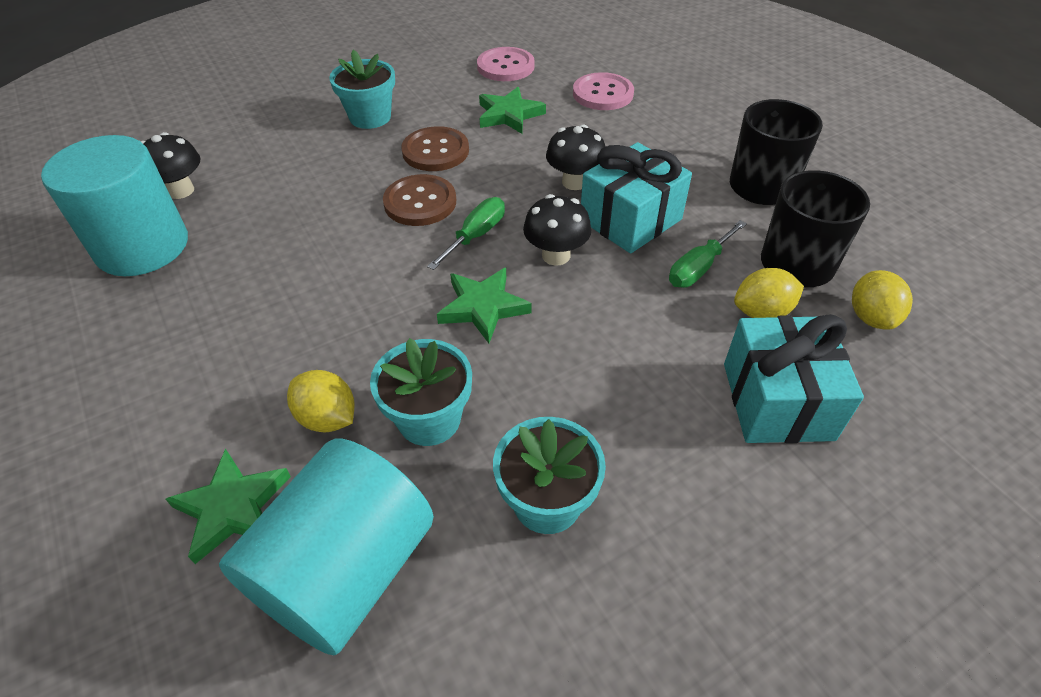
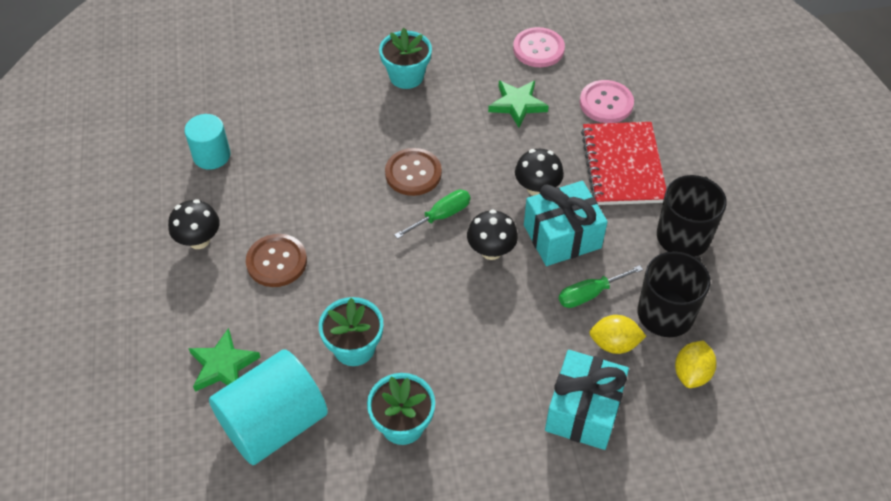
camera: 20 degrees right, 5 degrees up
(142, 246) = (211, 155): turquoise cylinder -> turquoise cylinder, size x0.58
(181, 191) = (248, 111): black mushroom -> black mushroom (199, 240)
(327, 418) = (293, 326): yellow lemon -> none
(435, 151) = (443, 126): brown button -> brown button (276, 262)
(483, 307) = (421, 277): green star -> none
(654, 140) = (622, 165): none -> red notebook

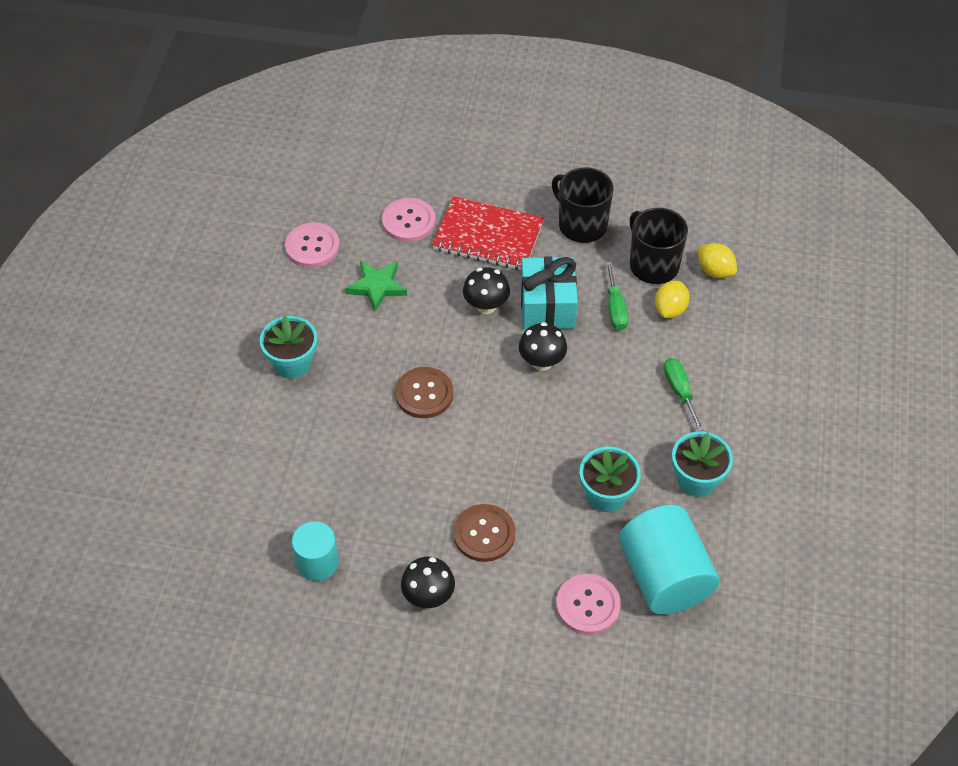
camera: 70 degrees left, 0 degrees up
(223, 365) = (588, 605): green star -> pink button
(441, 216) = (486, 387): green screwdriver -> green screwdriver (680, 391)
(583, 411) = (725, 351): turquoise gift -> none

